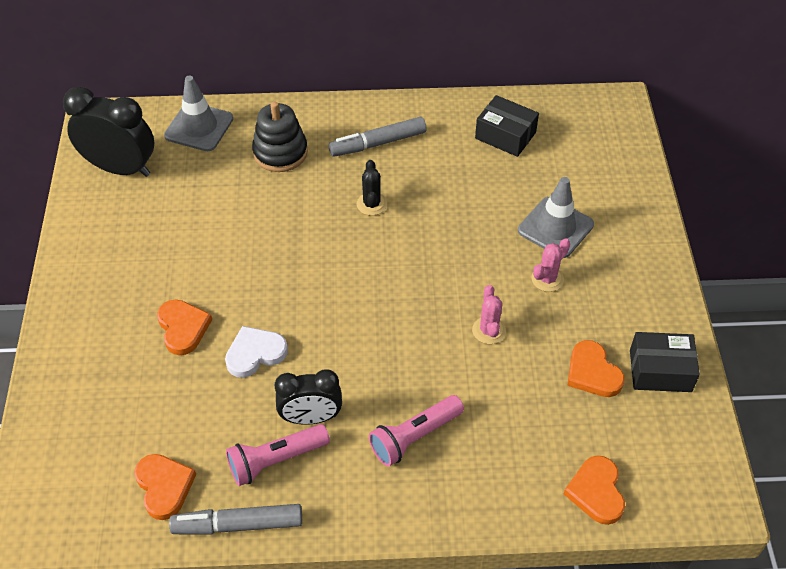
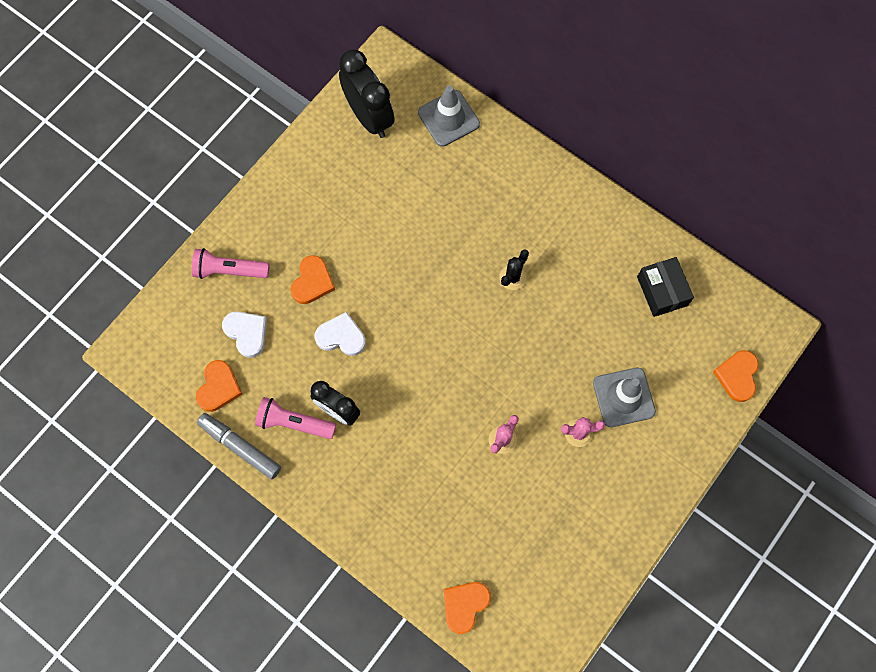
camera: 40 degrees right, 20 degrees up
(152, 417) = (247, 333): none -> white heart
(280, 152) = (486, 184): black stacking toy -> none
(378, 143) = (562, 227): grey marker -> none
(414, 436) = (388, 476): pink flashlight -> pink flashlight (229, 270)
(592, 372) = (541, 525): orange heart -> orange heart (737, 376)
(660, 370) = (588, 561): black box -> none

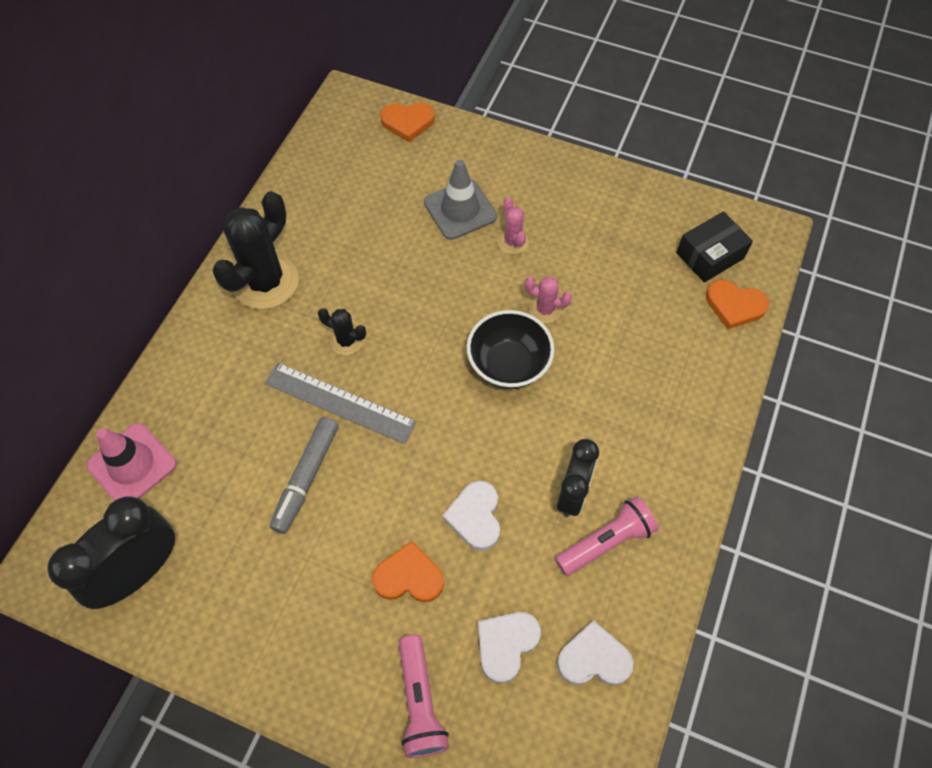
camera: 105 degrees left, 10 degrees down
(218, 387) = (594, 658): orange heart -> white heart
(240, 447) = (661, 601): grey marker -> grey marker (306, 477)
(294, 423) = (606, 542): pink flashlight -> pink flashlight turned 120 degrees counterclockwise
(448, 118) = (132, 465): grey traffic cone -> pink traffic cone
(458, 395) = (508, 365): none -> black bowl
(459, 262) = (339, 402): none -> grey ruler
(584, 227) = (265, 282): none -> black cactus
(662, 291) = (329, 197): black box -> black box (710, 255)

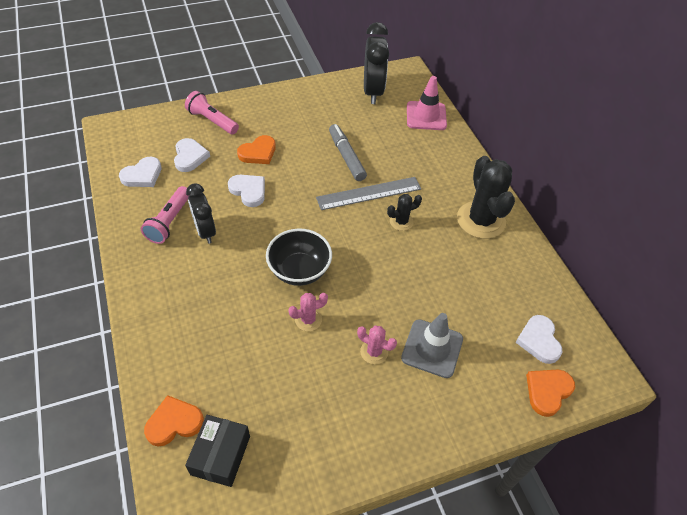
camera: 135 degrees right, 10 degrees down
(365, 154) = (539, 340): none -> white heart

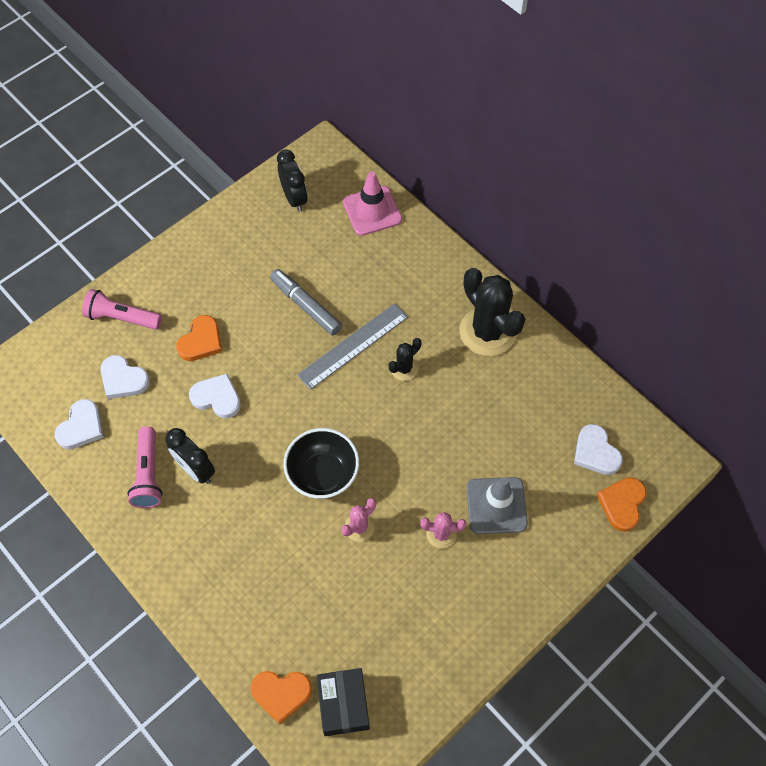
camera: 20 degrees left, 10 degrees up
(174, 423) = (281, 694): orange heart -> orange heart turned 135 degrees counterclockwise
(190, 157) = (123, 379): white heart -> white heart turned 150 degrees clockwise
(372, 92) = (294, 198): black clock -> black clock, size x0.66

